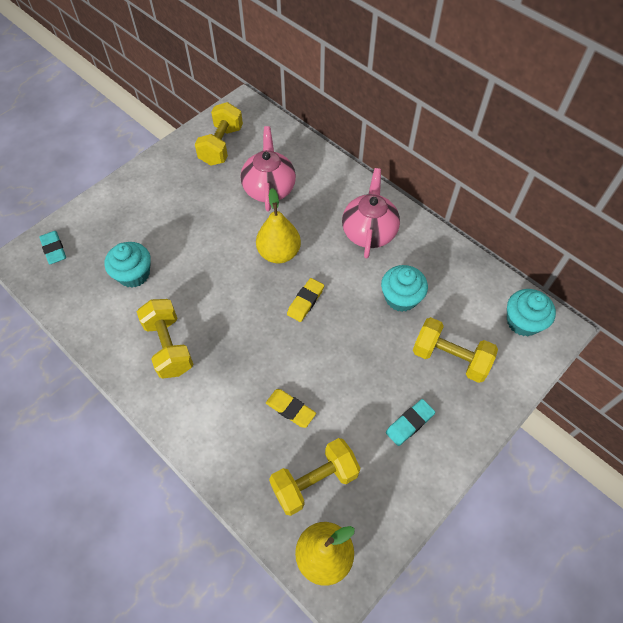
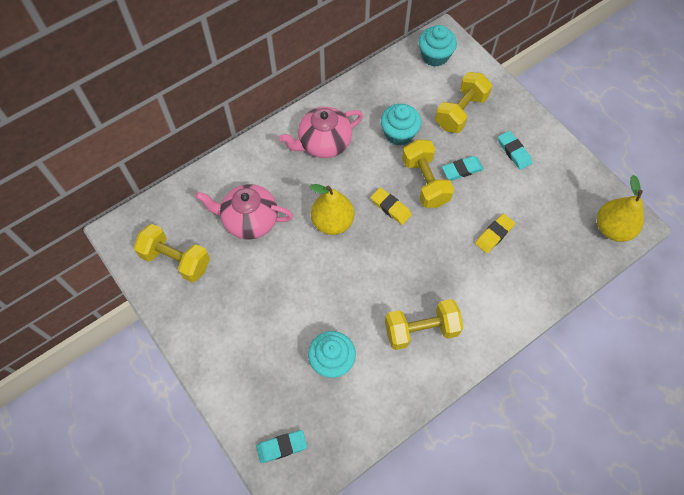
camera: 80 degrees left, 5 degrees up
(314, 481) = (556, 226): yellow dumbbell -> yellow dumbbell (425, 182)
(369, 231) = (323, 143): pink teapot -> pink teapot turned 45 degrees counterclockwise
(369, 367) = (462, 170): none -> turquoise eraser

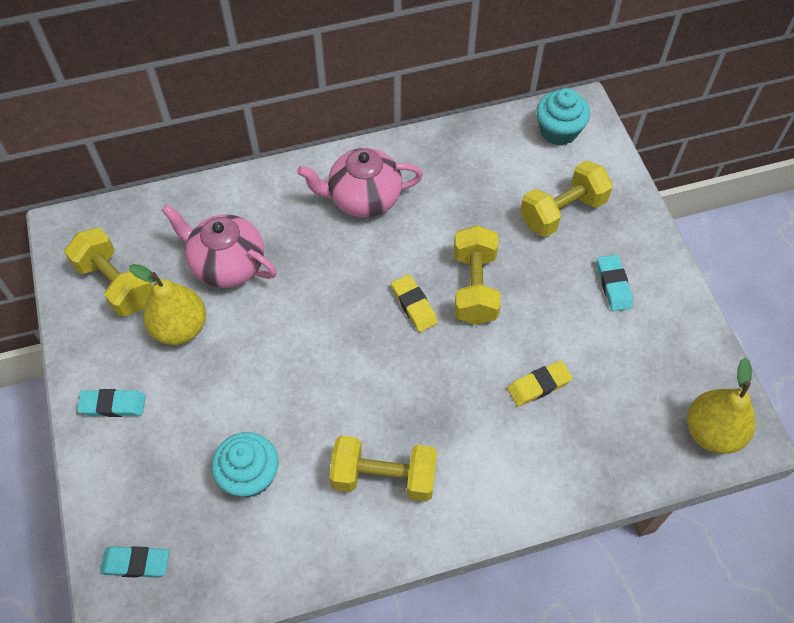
camera: 20 degrees right, 5 degrees down
(332, 222) = (330, 299): yellow pear -> yellow pear (180, 327)
(399, 133) = (467, 215): turquoise cupcake -> none
(462, 170) = (531, 287): turquoise eraser -> turquoise eraser (113, 405)

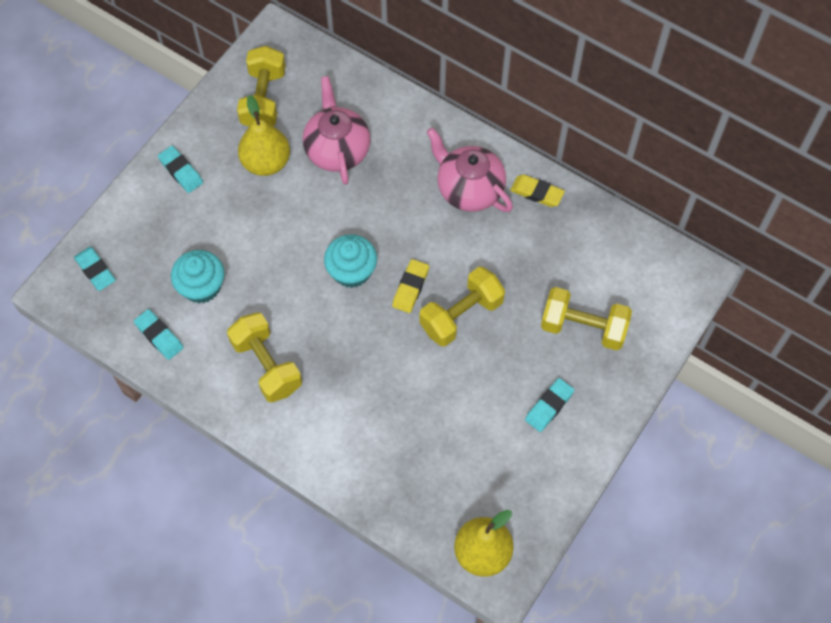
camera: 50 degrees right, 5 degrees up
(265, 554) = (159, 336): none -> turquoise eraser
(539, 385) = (418, 412): yellow eraser -> yellow eraser (537, 193)
(558, 131) = (659, 272): turquoise cupcake -> turquoise cupcake (351, 271)

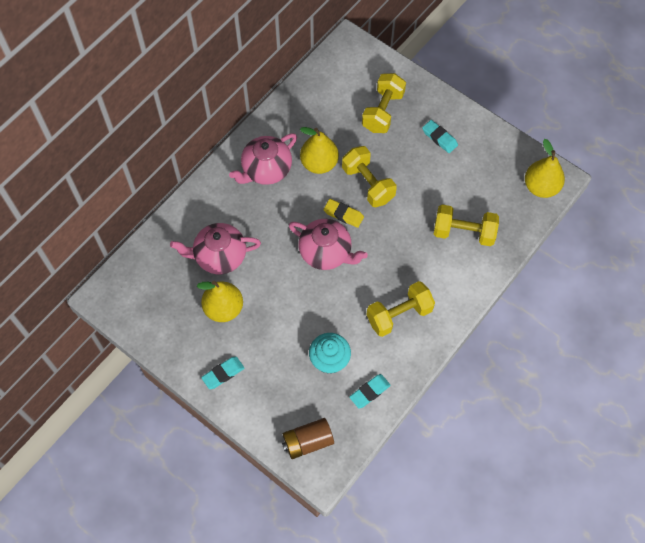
camera: 85 degrees left, 0 degrees up
(95, 270) = (307, 441): turquoise eraser -> brown battery
(263, 99) = (164, 308): yellow dumbbell -> yellow dumbbell (463, 232)
(351, 271) = (326, 253): turquoise cupcake -> pink teapot
(486, 252) = (319, 163): none -> yellow pear
(537, 193) = (274, 127): yellow eraser -> none

